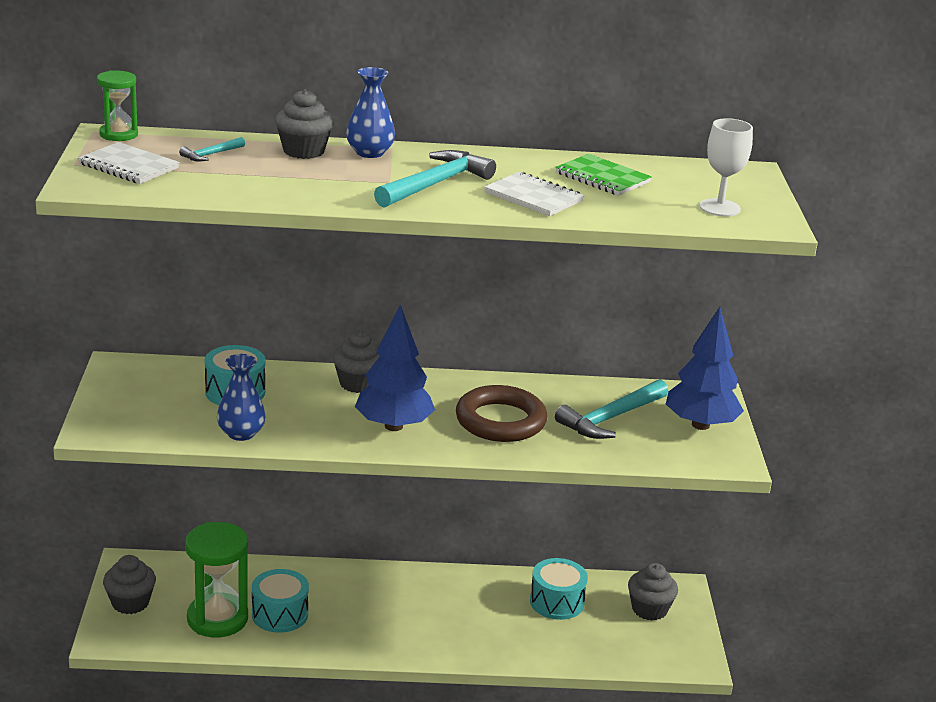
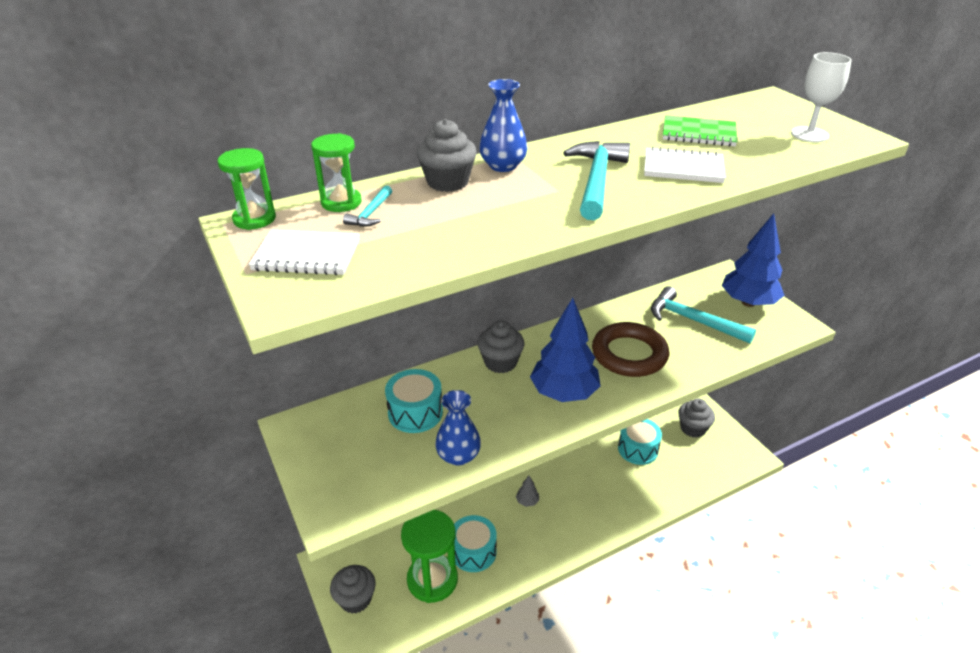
camera: 25 degrees left, 10 degrees up
(197, 141) = (341, 202): none -> green hourglass
(378, 597) = (527, 501): none -> grey tree
(611, 418) = (693, 320): turquoise hammer -> turquoise hammer turned 105 degrees clockwise

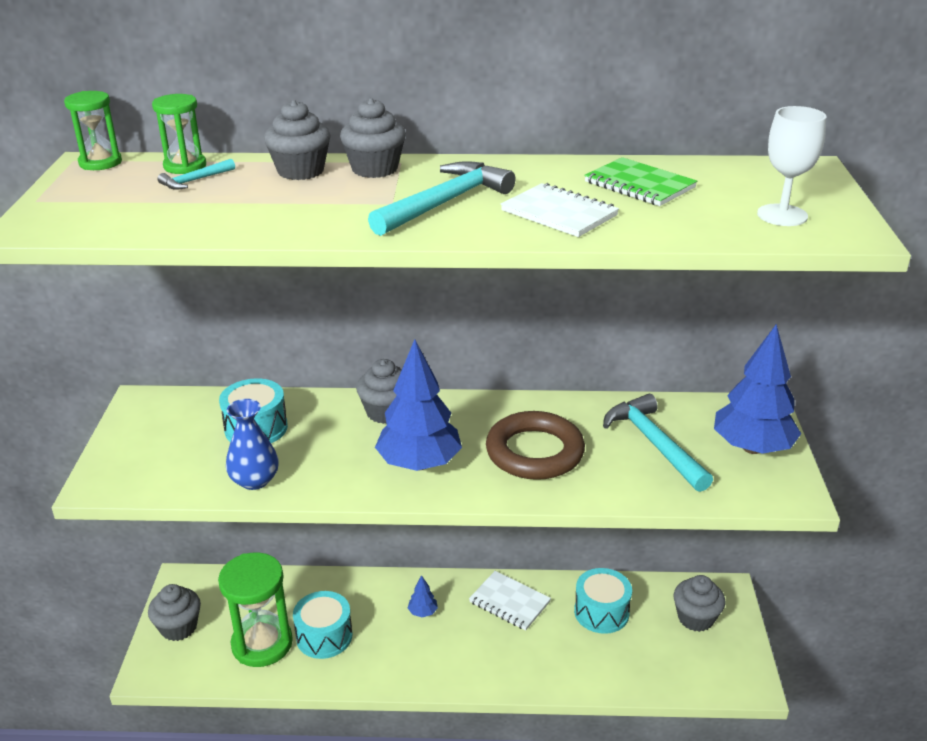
camera: 30 degrees right, 5 degrees down
(306, 255) = (96, 200): white notebook -> white notebook (509, 602)
(503, 166) = (374, 169): blue vase -> grey cupcake
(527, 501) = (423, 612): grey tree -> blue tree

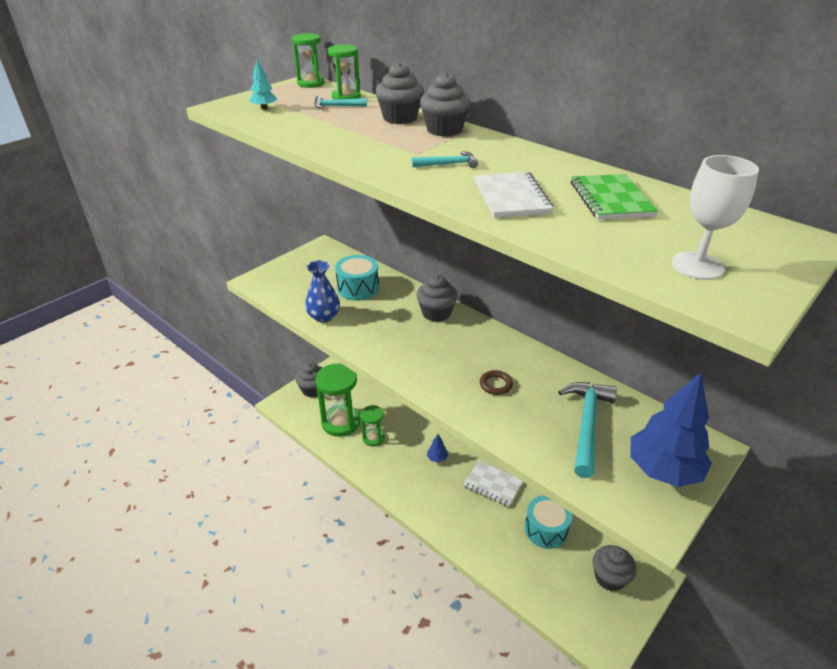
camera: 40 degrees right, 5 degrees up
(99, 212) = (264, 108): none -> turquoise tree
(324, 636) = (373, 438): turquoise drum -> green hourglass
(419, 464) = (417, 354): blue tree -> none
(445, 203) = (448, 164): turquoise hammer -> turquoise hammer, size x0.48
(509, 602) = (493, 485): white notebook -> white notebook turned 45 degrees counterclockwise
(534, 452) = (495, 384): brown ring -> brown ring, size x0.43

